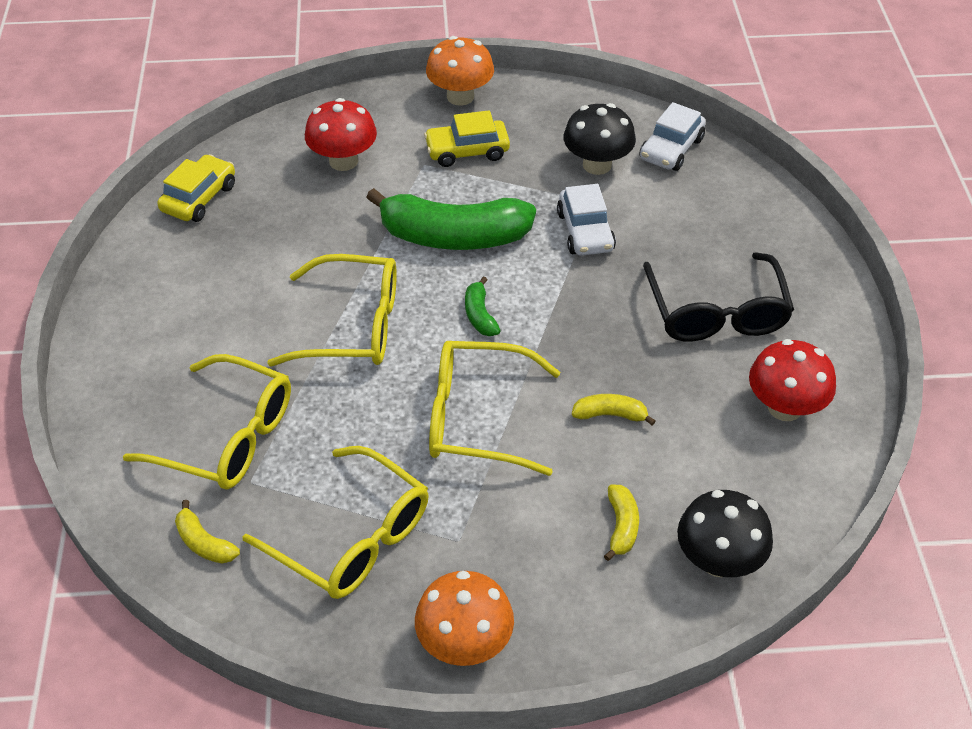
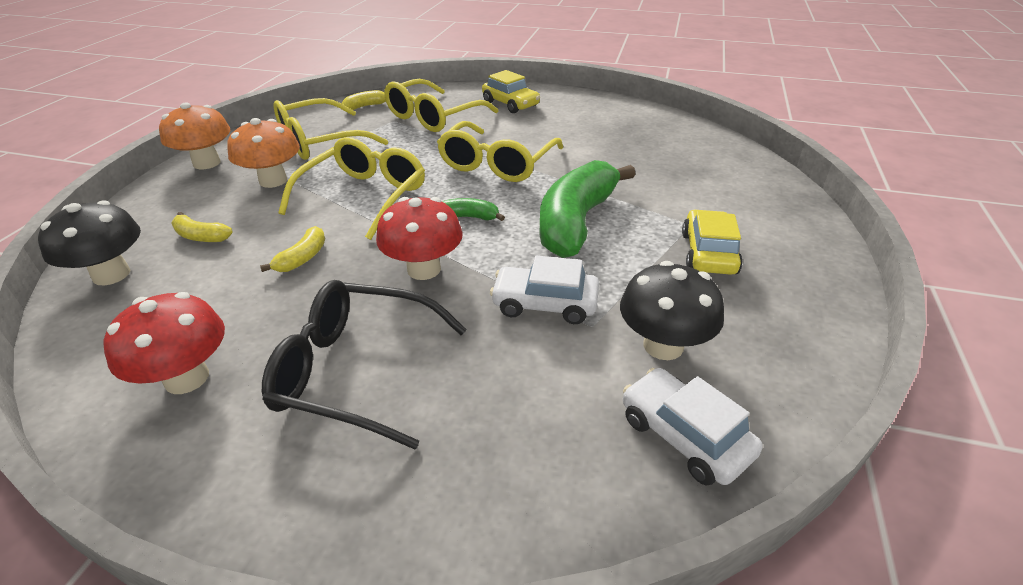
camera: 110 degrees right, 10 degrees down
(199, 198) = (669, 127): yellow car -> yellow car (510, 104)
(343, 161) = (703, 185): red mushroom -> red mushroom (424, 269)
(460, 96) = (814, 267): orange mushroom -> orange mushroom (273, 181)

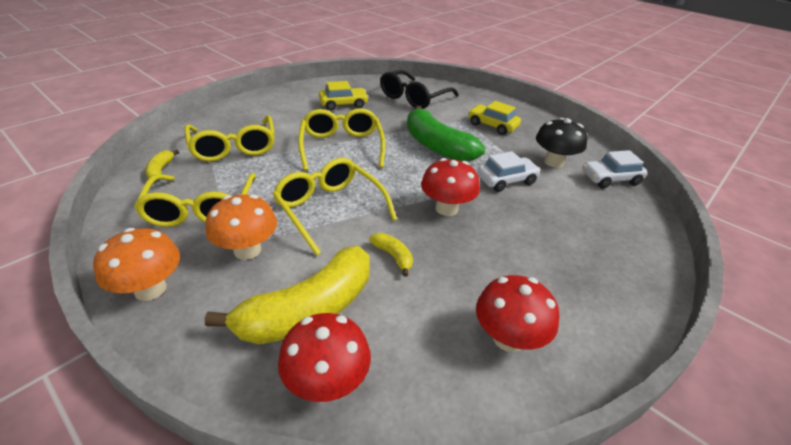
camera: 65 degrees left, 0 degrees up
(111, 274) = (327, 382): black mushroom -> red mushroom
(201, 236) = (308, 310): yellow banana -> yellow banana, size x2.33
(356, 371) = (533, 258): black glasses -> black glasses (414, 98)
(468, 217) = (400, 176): green banana -> none
(497, 164) = (342, 146): yellow glasses -> yellow glasses turned 150 degrees counterclockwise
(510, 104) = (258, 114): yellow car -> yellow car (343, 104)
(545, 304) = (506, 180): white car -> white car turned 150 degrees counterclockwise

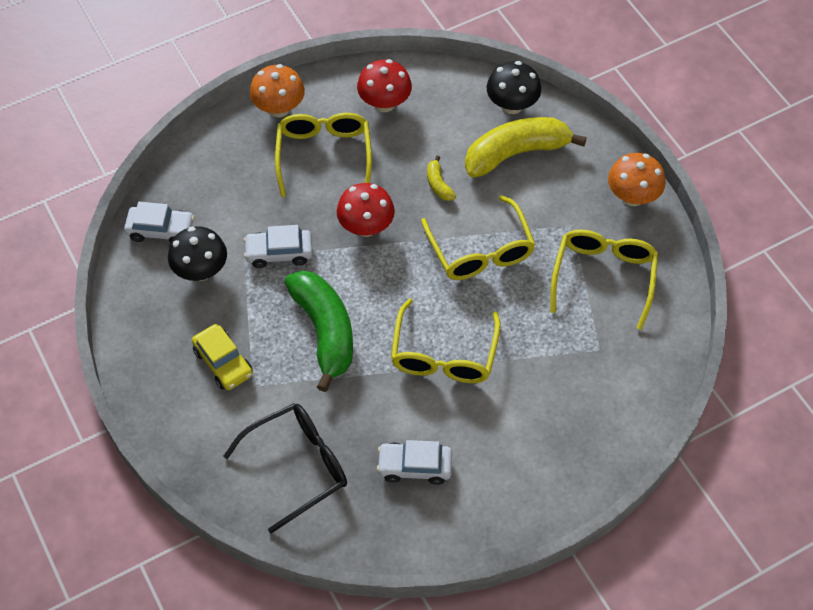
camera: 160 degrees left, 20 degrees up
(161, 170) = (654, 351): yellow banana -> none
(234, 147) = (576, 380): yellow glasses -> yellow glasses (324, 155)
(247, 250) = (560, 218): orange mushroom -> orange mushroom (279, 108)
(327, 382) = (512, 105): red mushroom -> black mushroom
(343, 104) = (414, 466): yellow car -> white car

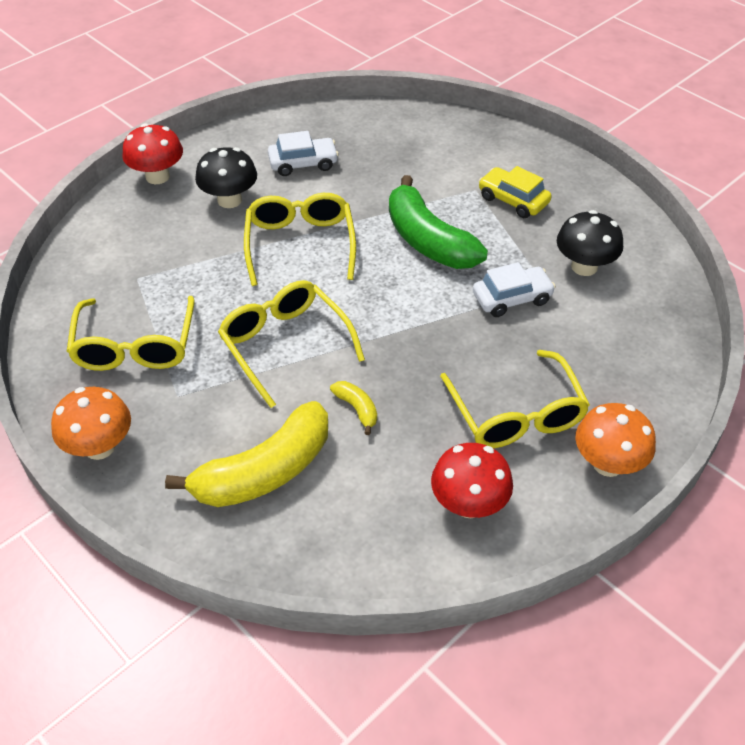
camera: 165 degrees right, 10 degrees down
(161, 230) = (653, 294): white car -> none
(298, 466) = (406, 147): black glasses -> none
(366, 227) = (427, 343): red mushroom -> red mushroom (157, 176)
(512, 105) = (284, 543): black mushroom -> black mushroom (229, 200)

